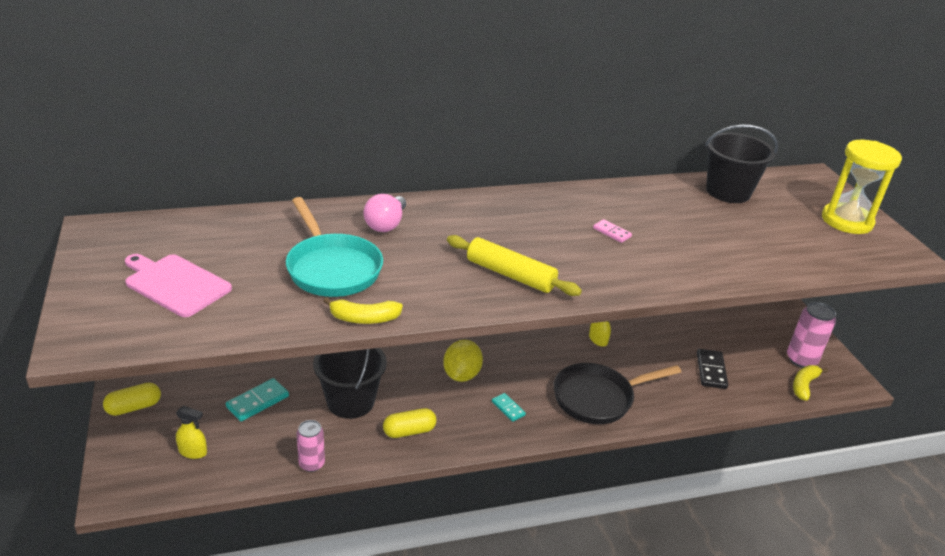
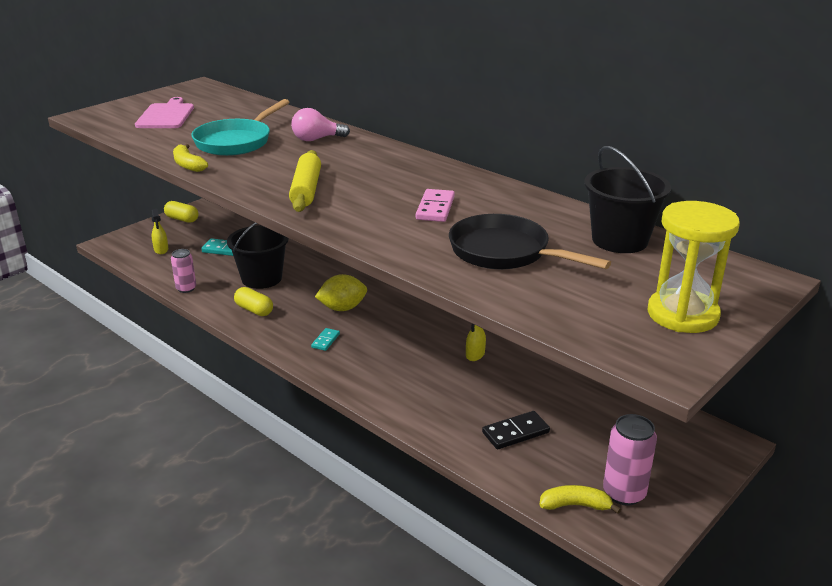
camera: 60 degrees right, 5 degrees down
(598, 398) = (390, 379): black pan -> black pan (505, 252)
(612, 232) = (435, 208): pink domino -> pink domino, size x1.60

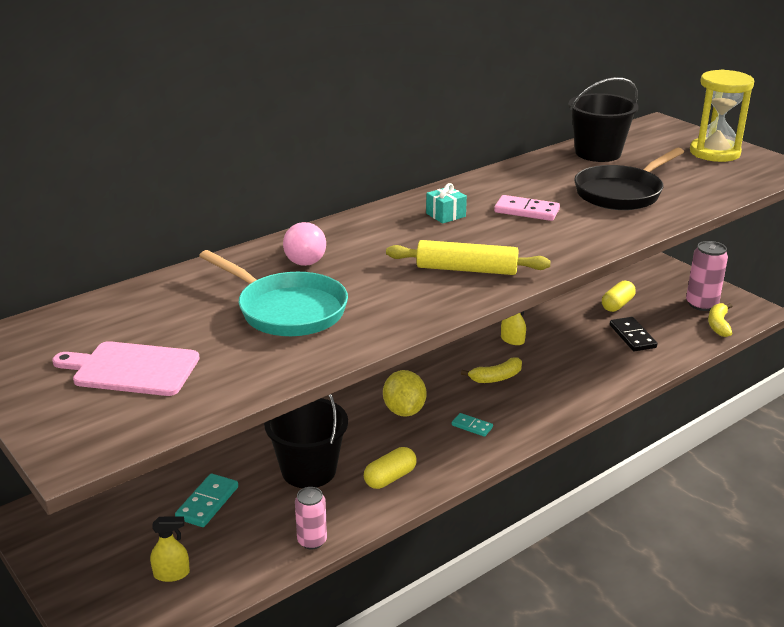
camera: 80 degrees left, 0 degrees up
(182, 219) = (67, 554): yellow capsule -> yellow capsule (617, 305)
(188, 165) = (362, 344): yellow banana -> yellow banana (496, 377)
(412, 177) = (445, 215): none -> turquoise gift

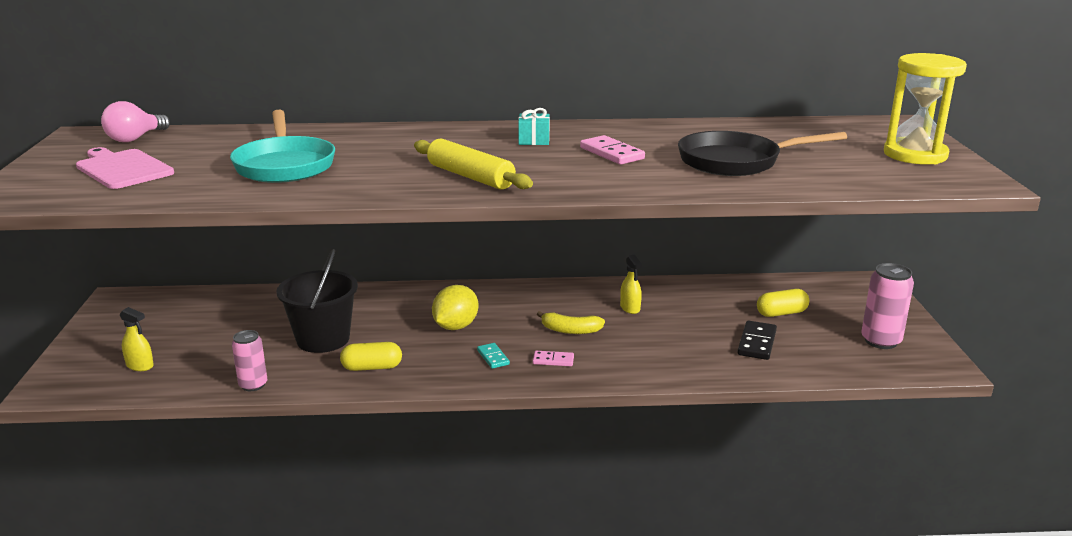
camera: 35 degrees right, 5 degrees down
(207, 503) = (227, 332): turquoise domino -> none
(305, 258) = (366, 140): pink light bulb -> pink light bulb (135, 138)
(519, 410) = (553, 360): none -> pink domino
(598, 153) = (777, 130): black bucket -> none
(718, 325) = (873, 364): yellow banana -> none

